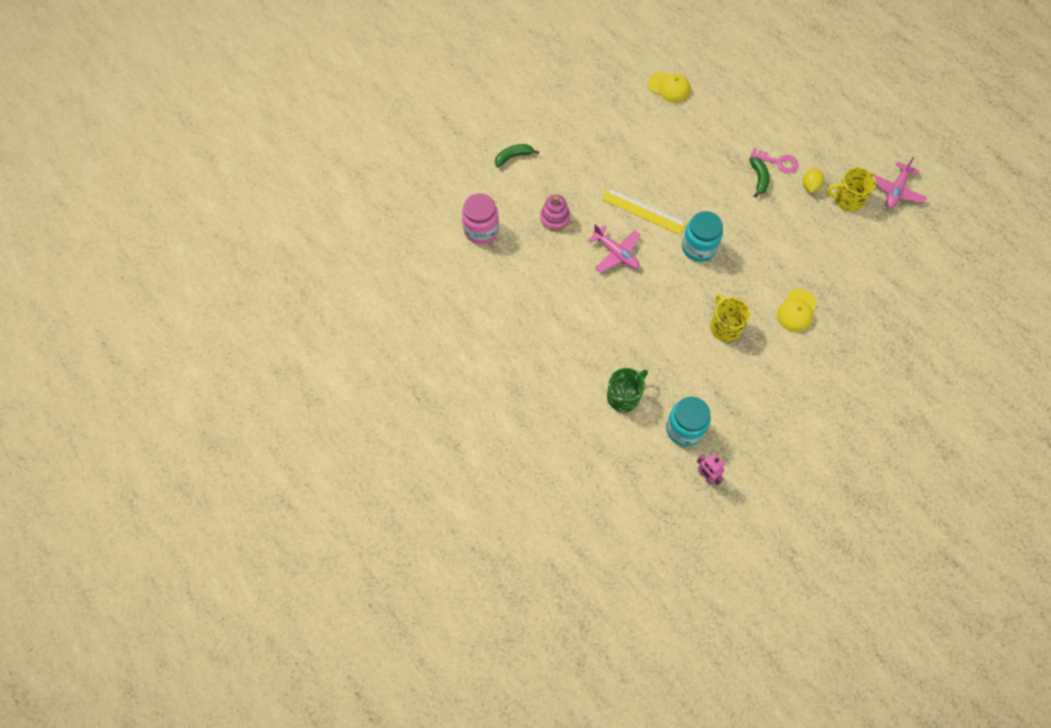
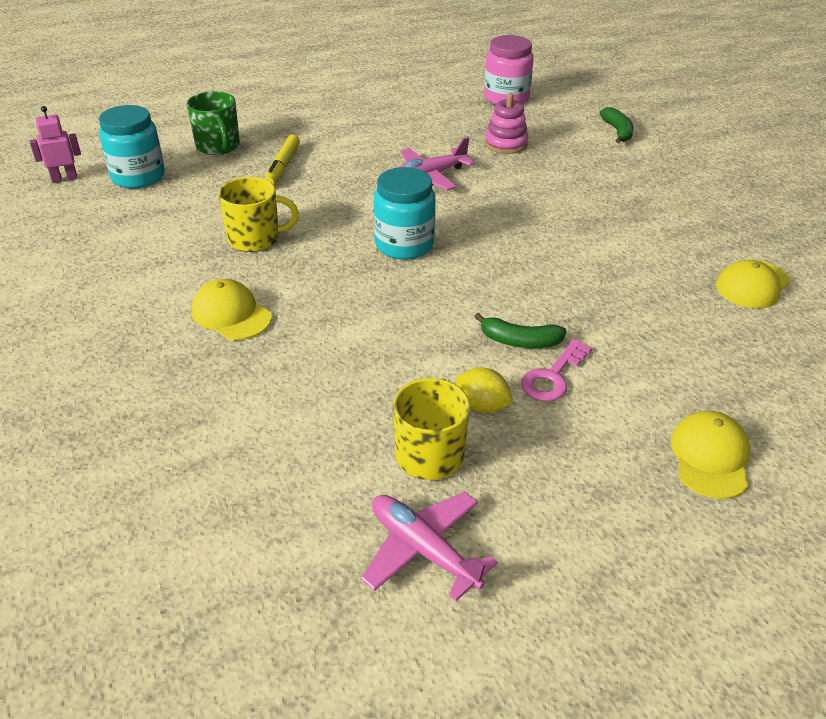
camera: 105 degrees right, 25 degrees down
(637, 343) = (282, 167): none -> yellow marker
(643, 211) = (492, 210): yellow ruler -> none
(801, 103) = (710, 457): none -> yellow cap

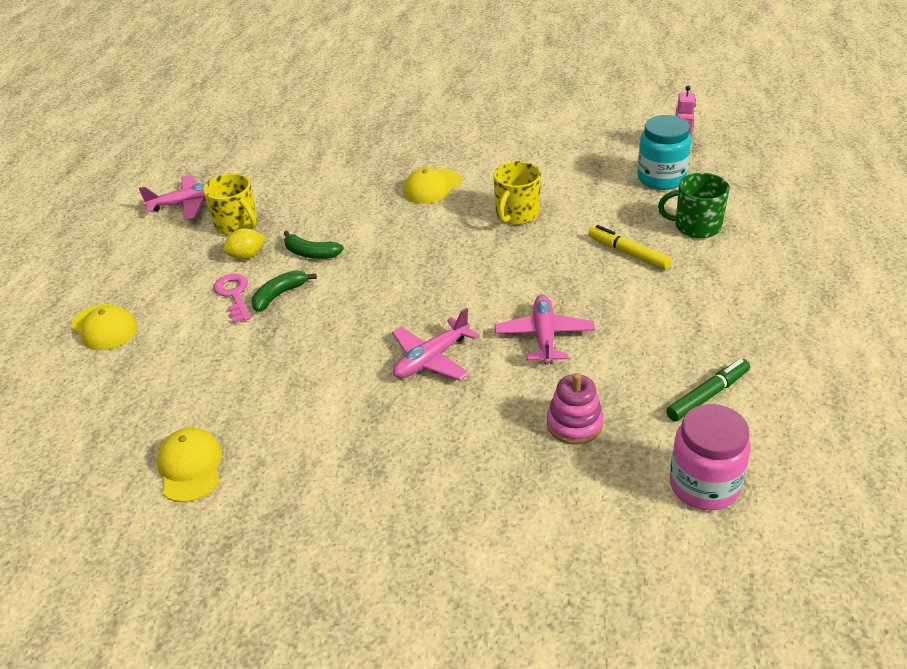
camera: 125 degrees right, 0 degrees up
(231, 314) = (432, 187): yellow cap -> yellow cap turned 150 degrees clockwise
(404, 245) = (443, 282): turquoise jar -> none
(428, 109) = (708, 395): none -> green marker
(508, 217) = (431, 359): none -> pink plane
(617, 131) = (536, 552): green banana -> green banana (311, 253)

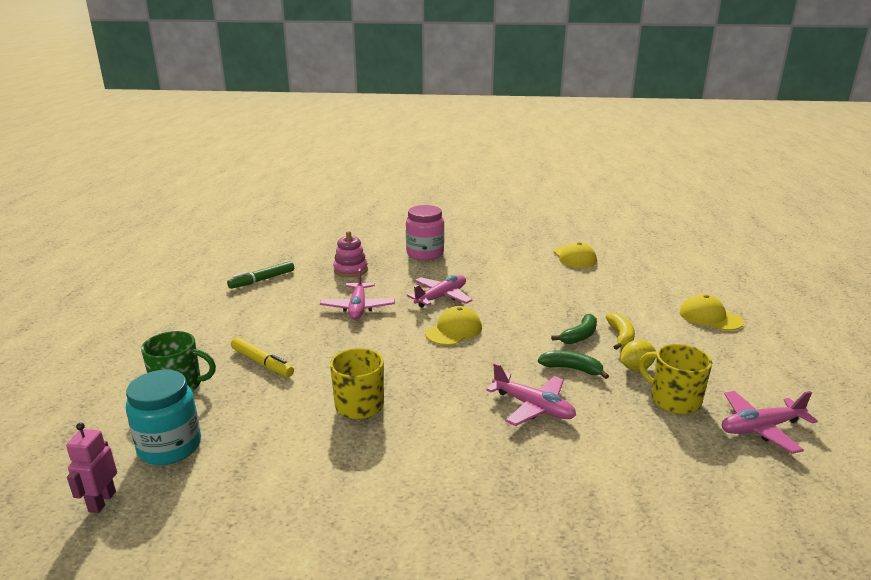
camera: 175 degrees right, 15 degrees down
(234, 295) = (621, 337): pink key -> yellow banana
(364, 216) = (533, 407): none -> pink plane
(432, 187) = (460, 444): yellow cap -> yellow cap (454, 330)
(704, 485) = (290, 251): pink jar -> pink jar (425, 254)

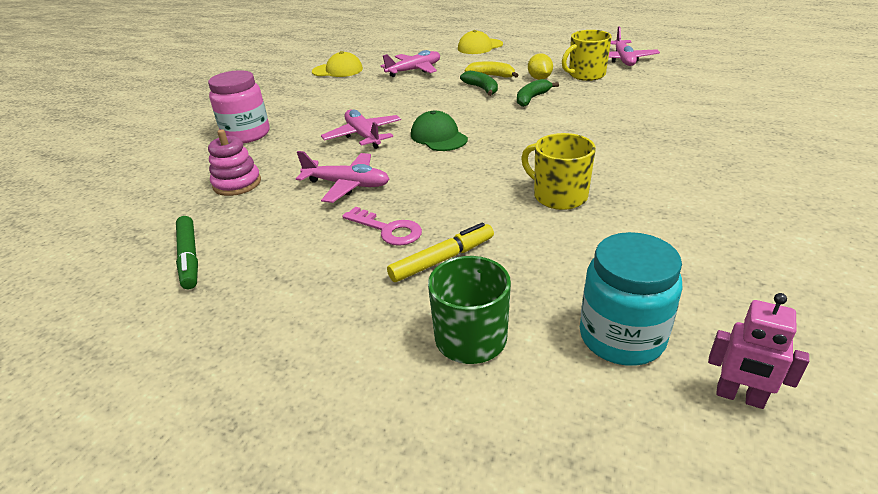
camera: 70 degrees left, 10 degrees up
(298, 335) = (388, 230): none -> pink key
(454, 330) = (438, 137): yellow cap -> green cap
(533, 407) = (583, 119): pink plane -> pink plane (414, 70)

